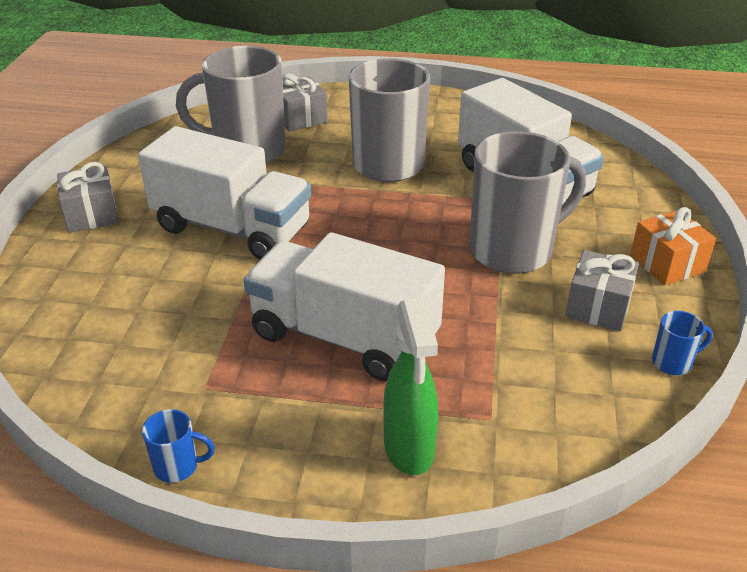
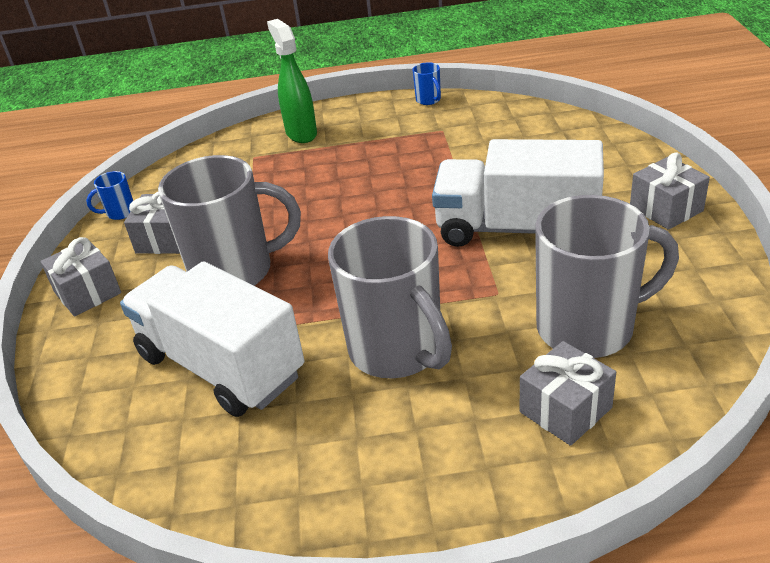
camera: 170 degrees right, 0 degrees up
(178, 466) = (429, 100): blue mug -> blue mug turned 105 degrees counterclockwise
(344, 337) = (365, 174): white truck -> none
(513, 250) = (235, 272): grey mug -> grey mug turned 150 degrees counterclockwise
(667, 264) = (88, 293): orange gift -> grey gift

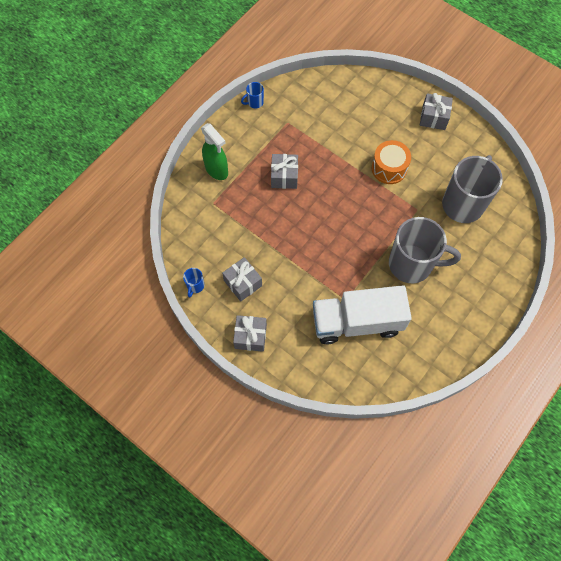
camera: 50 degrees left, 30 degrees up
(235, 272) = (301, 276): grey mug -> none
(301, 133) = (217, 170): green spray bottle -> green spray bottle turned 150 degrees counterclockwise
(429, 100) = (254, 102): blue mug -> blue mug turned 135 degrees clockwise
(517, 229) = (389, 168): white truck -> orange drum
(565, 410) = (489, 245): grey gift -> grey gift (284, 176)

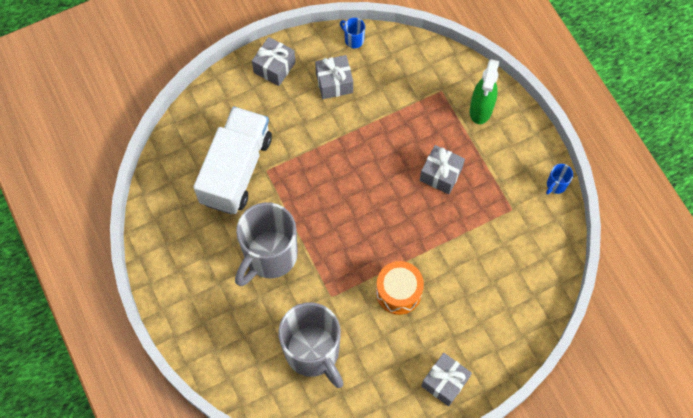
camera: 115 degrees right, 0 degrees up
(217, 170) = (480, 110): green spray bottle -> green spray bottle turned 60 degrees counterclockwise
(254, 102) = (556, 185): blue mug -> blue mug turned 135 degrees counterclockwise

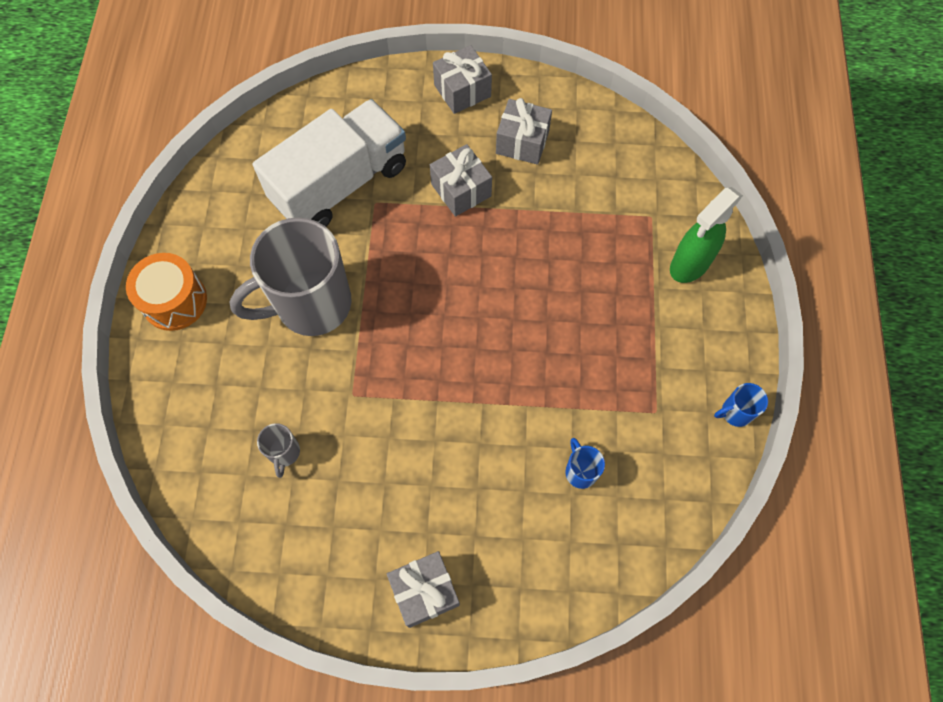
camera: 30 degrees right, 0 degrees up
(313, 352) = (284, 453): grey mug -> grey mug, size x0.40
(353, 39) = (578, 104): blue mug -> blue mug (580, 471)
(398, 292) = (439, 437): orange drum -> orange drum (174, 301)
(440, 174) = (587, 318): grey gift -> grey gift (461, 190)

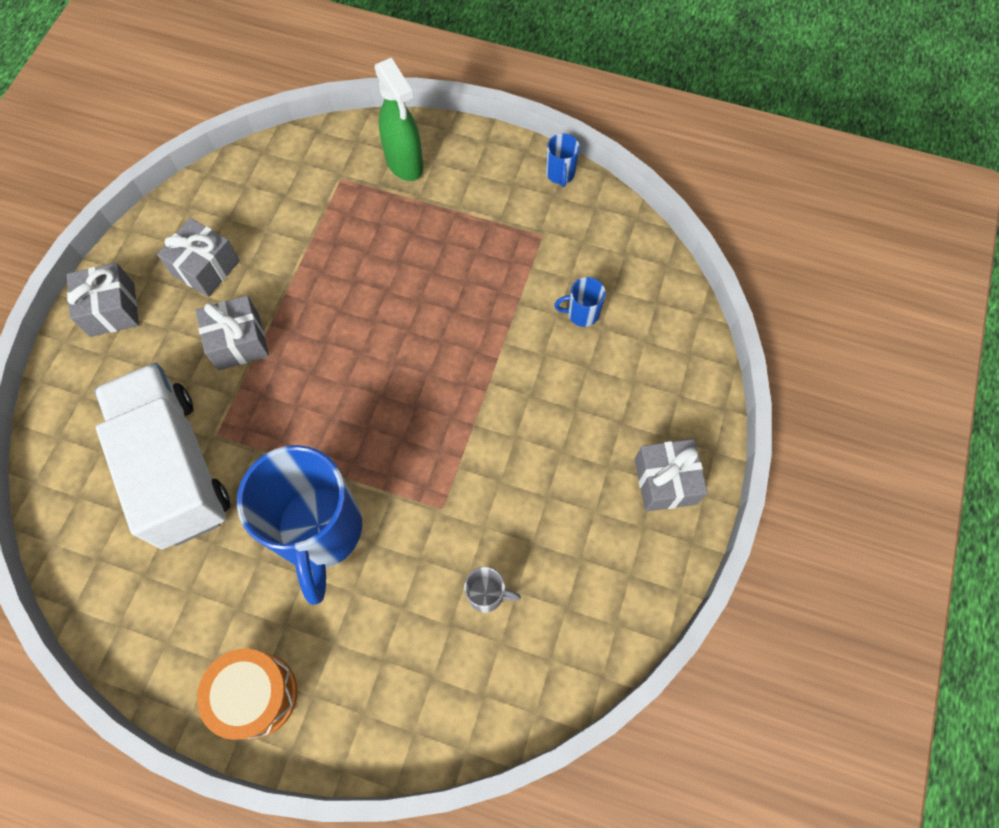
camera: 75 degrees left, 0 degrees up
(311, 305) = (320, 531): grey mug -> blue mug

